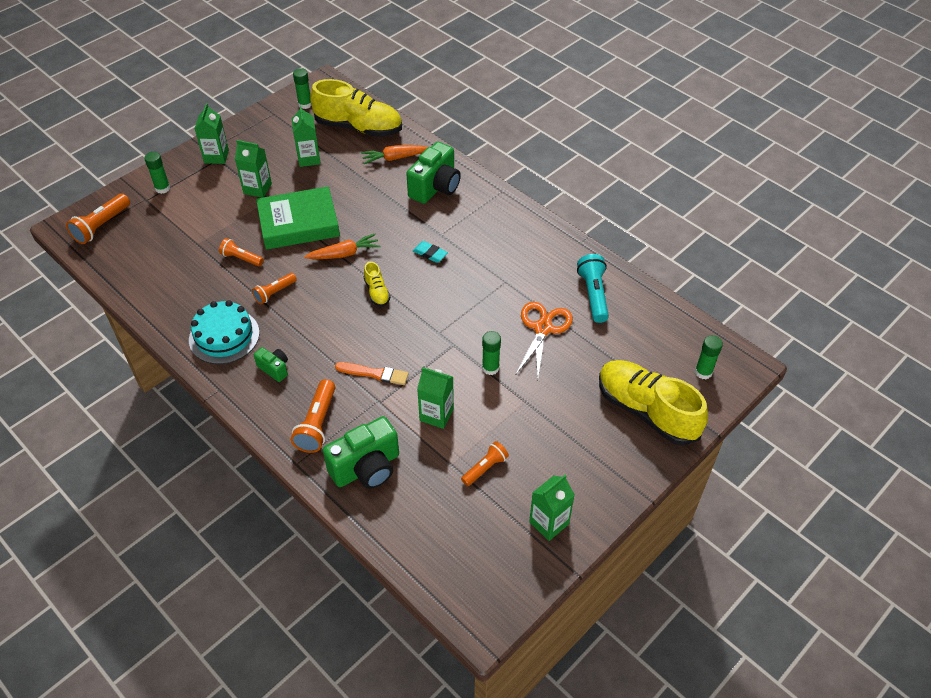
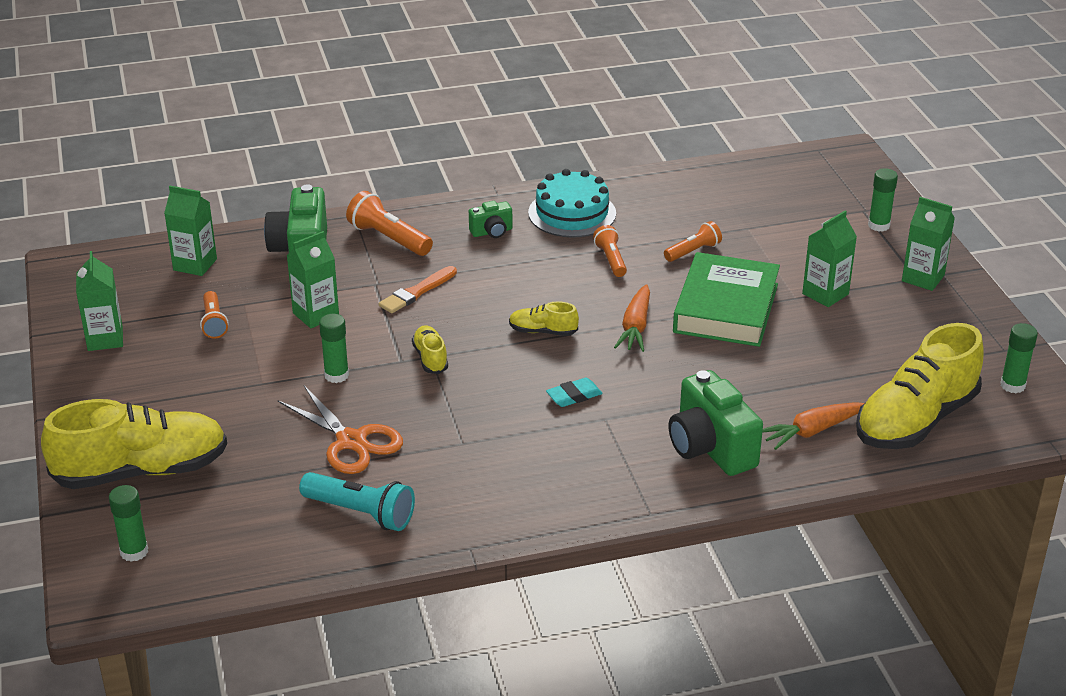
camera: 120 degrees right, 15 degrees down
(101, 226) = (832, 174): orange flashlight -> none
(309, 159) = (865, 352): green carton -> green carton (195, 264)
(394, 158) = (811, 431): orange carrot -> orange carrot turned 135 degrees counterclockwise
(440, 331) = (430, 358): none -> yellow shoe

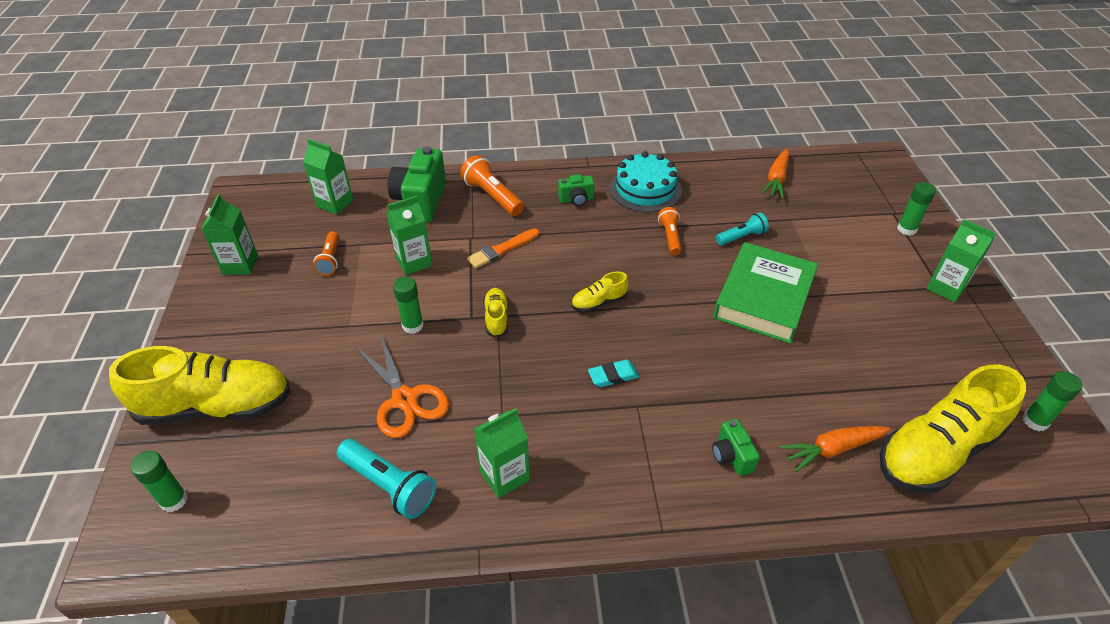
camera: 10 degrees right, 10 degrees up
(543, 331) = (599, 302): yellow shoe -> yellow shoe turned 45 degrees counterclockwise
(635, 327) = (680, 308): orange carrot -> orange carrot (776, 180)
(693, 251) = (741, 237): orange flashlight -> turquoise flashlight
(710, 448) = (731, 456): green camera -> green camera, size x0.51
(825, 294) = (855, 294): green carton -> green carton (504, 476)

